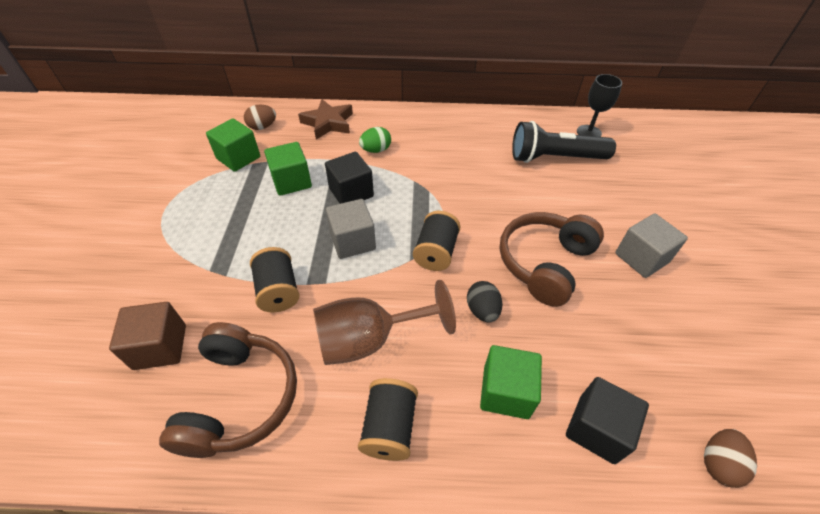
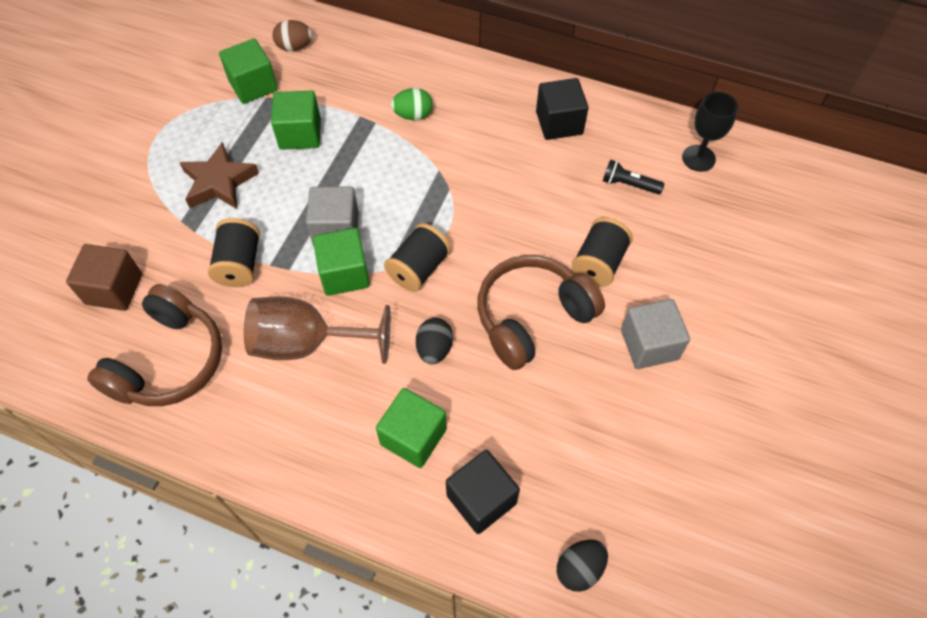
camera: 20 degrees right, 10 degrees up
(328, 123) = (373, 60): brown star -> brown star (219, 182)
(351, 192) = (360, 167): black cube -> black cube (559, 123)
(376, 273) = (344, 274): none -> green cube
(389, 427) = (289, 431): black spool -> black spool (599, 263)
(555, 158) = (629, 184): black flashlight -> black flashlight, size x0.47
(718, 463) = (579, 569): brown egg -> black egg

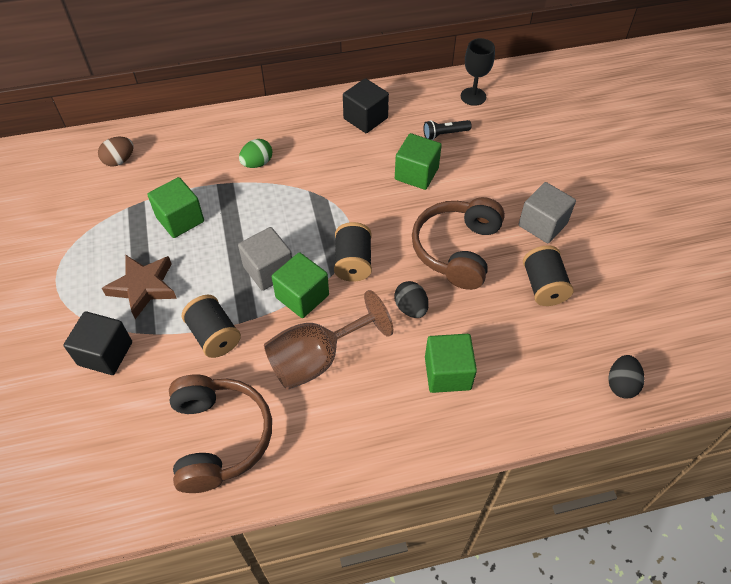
camera: 35 degrees left, 5 degrees down
(114, 289) = (123, 414): brown cube -> none
(253, 85) = (109, 204): green cube -> green cube (416, 174)
(481, 499) = (526, 383): black cube -> black cube (105, 353)
(599, 263) = (469, 193): black spool -> black spool (543, 286)

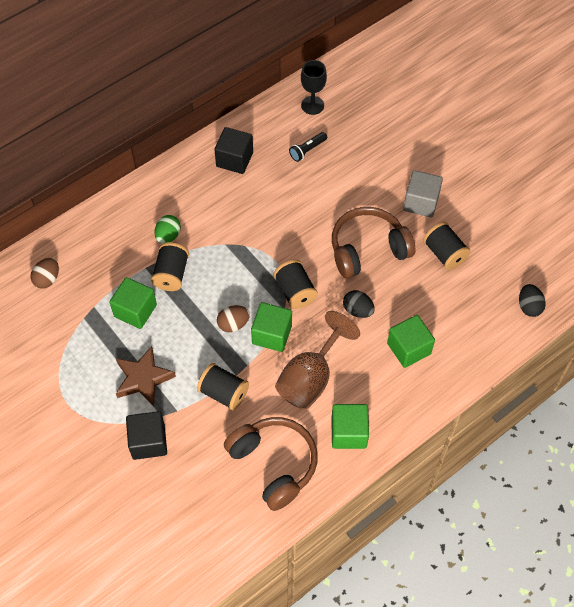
camera: 25 degrees left, 5 degrees up
(237, 199) = (171, 274): none -> black spool
(268, 270) = (233, 324): grey cube -> brown egg
(416, 174) = (303, 195): green cube -> green cube (348, 433)
(457, 250) = (368, 249): brown headphones -> brown headphones turned 75 degrees clockwise

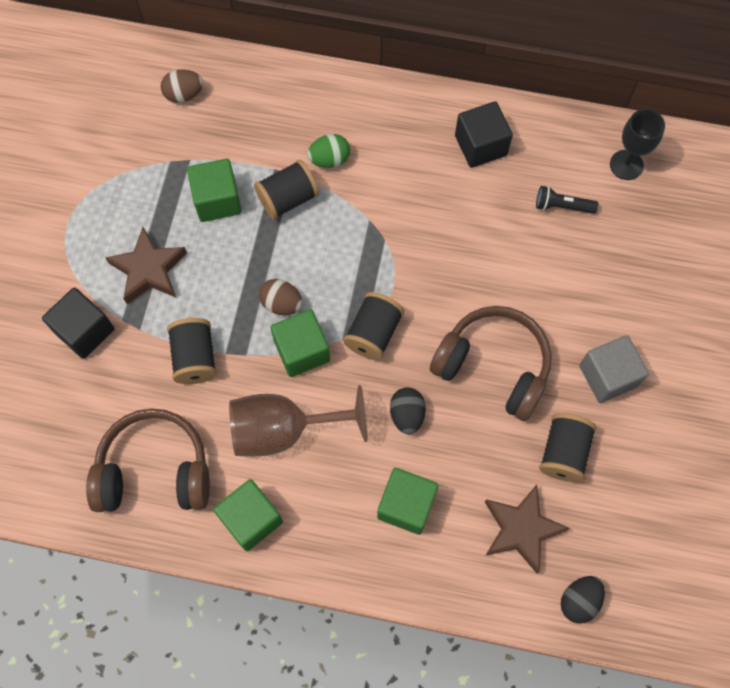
camera: 50 degrees right, 10 degrees up
(274, 464) = (154, 471): brown headphones -> brown headphones turned 105 degrees counterclockwise
(469, 304) = (521, 529): none -> brown star

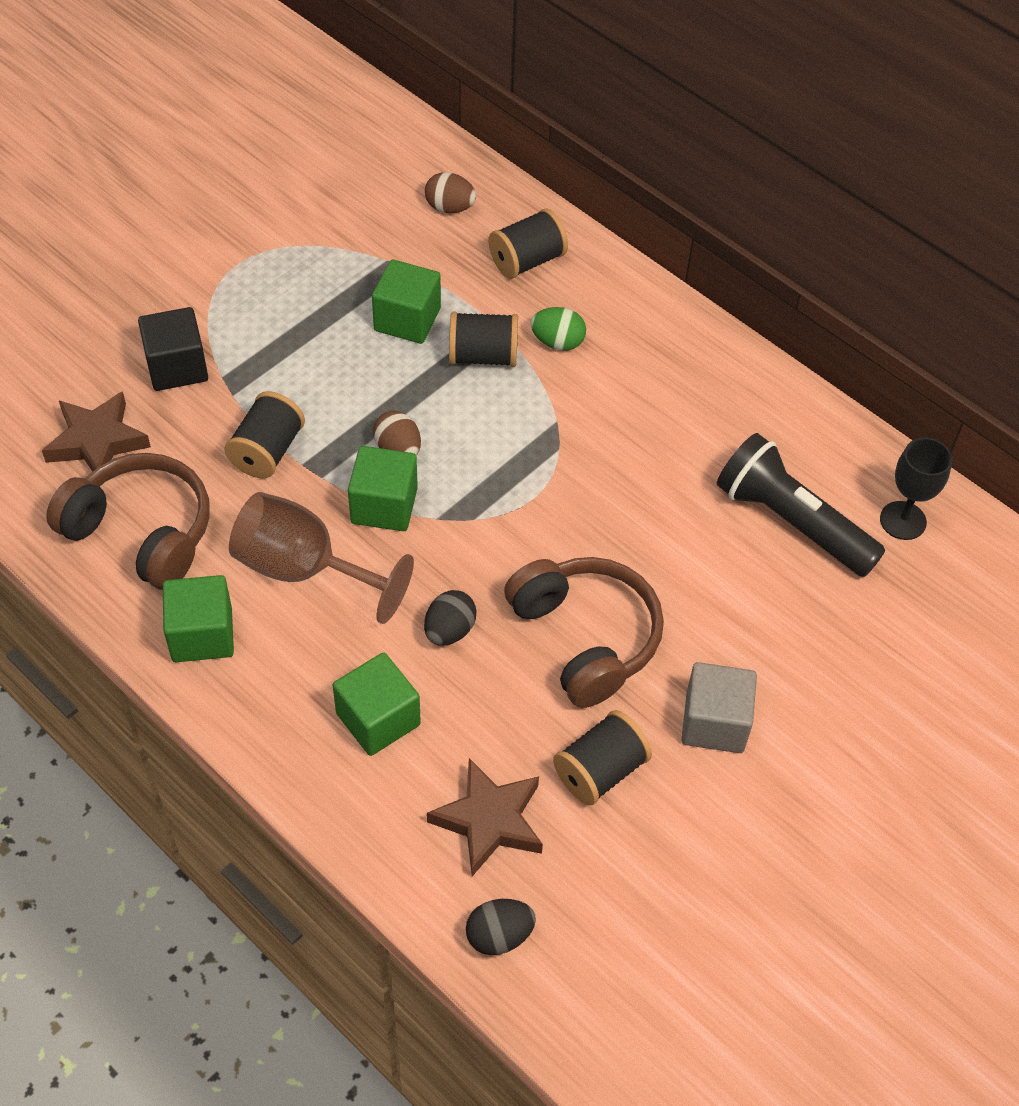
camera: 30 degrees right, 15 degrees down
(149, 269) = (285, 346): brown star -> brown star (97, 441)
(373, 333) = (475, 531): black spool -> black spool (527, 261)
(480, 145) = (740, 414): black cube -> none
(562, 206) = (791, 522): black flashlight -> black flashlight, size x2.14

